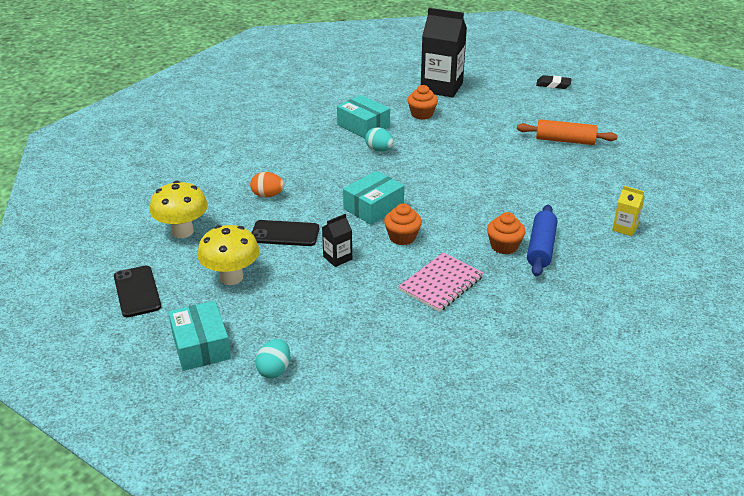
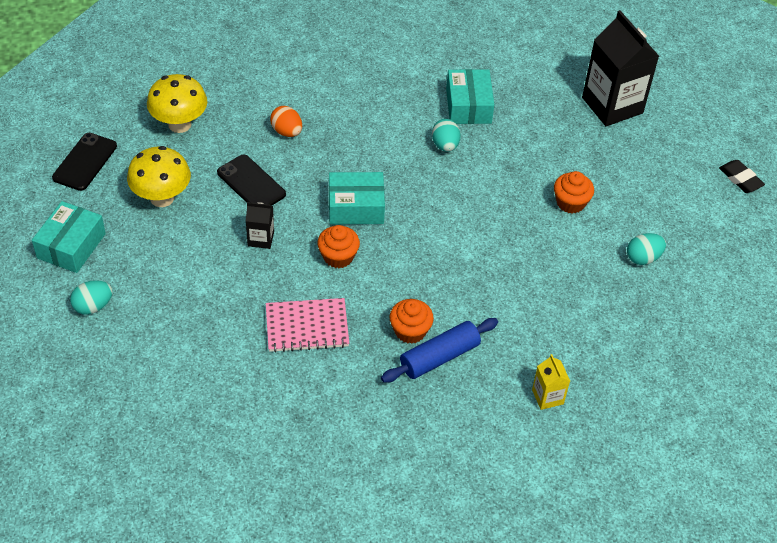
camera: 40 degrees right, 15 degrees up
(422, 114) = (544, 128): orange cupcake -> orange cupcake (570, 202)
(565, 140) = (643, 258): orange rolling pin -> turquoise egg

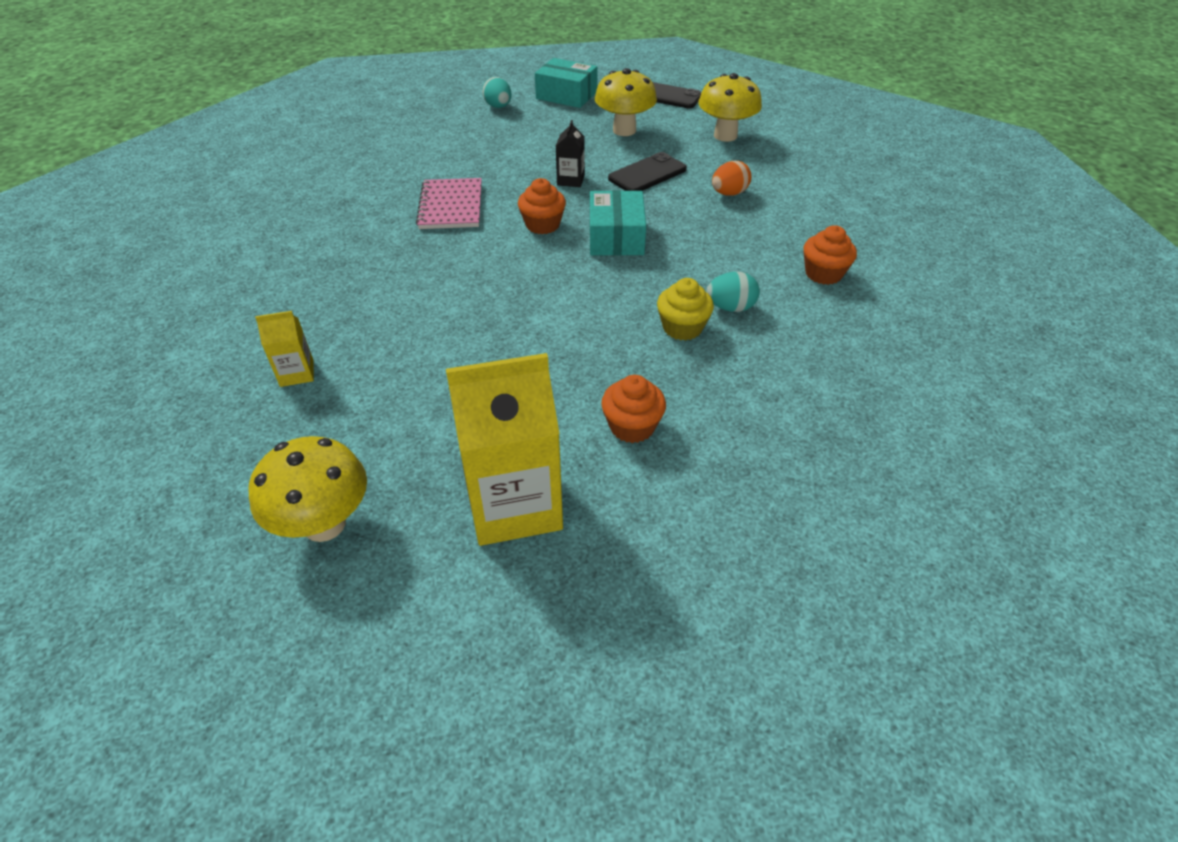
camera: 95 degrees right, 5 degrees down
(410, 331) = (429, 270): orange cupcake -> orange cupcake (823, 273)
(439, 357) = (386, 289): blue rolling pin -> none
(468, 106) = (815, 332): turquoise box -> none
(470, 173) = (682, 327): none -> yellow cupcake
(612, 105) = (870, 505): black carton -> none
(643, 258) = (514, 504): turquoise egg -> yellow carton
(676, 349) = (324, 524): none -> yellow mushroom
(740, 179) = (712, 704): black eraser -> none

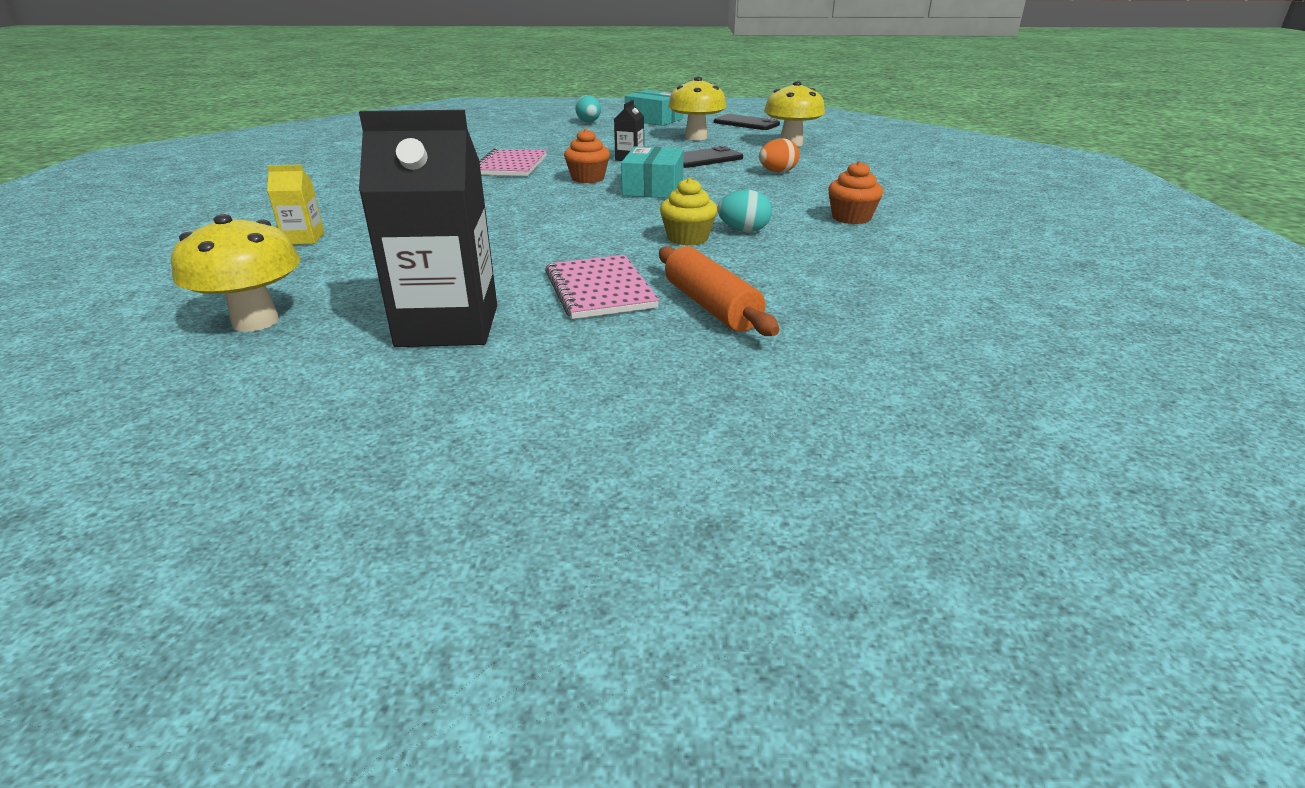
camera: 10 degrees right, 15 degrees down
(514, 504) = (448, 326): yellow carton -> black carton
(632, 426) = (600, 290): orange cupcake -> pink notebook
(742, 440) = (711, 306): none -> orange rolling pin

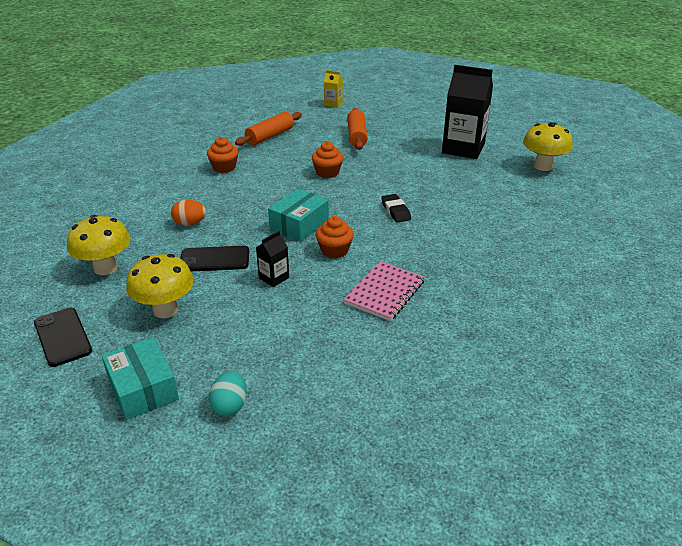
camera: 155 degrees left, 5 degrees up
(304, 239) = (543, 221): yellow carton -> yellow carton (333, 104)
(538, 215) = (395, 211): none -> black eraser
(600, 290) = (394, 152): pink notebook -> none
(687, 238) = (327, 172): yellow cupcake -> orange cupcake
(743, 230) = (292, 171): turquoise egg -> none
(877, 271) = (270, 136): none -> orange rolling pin

